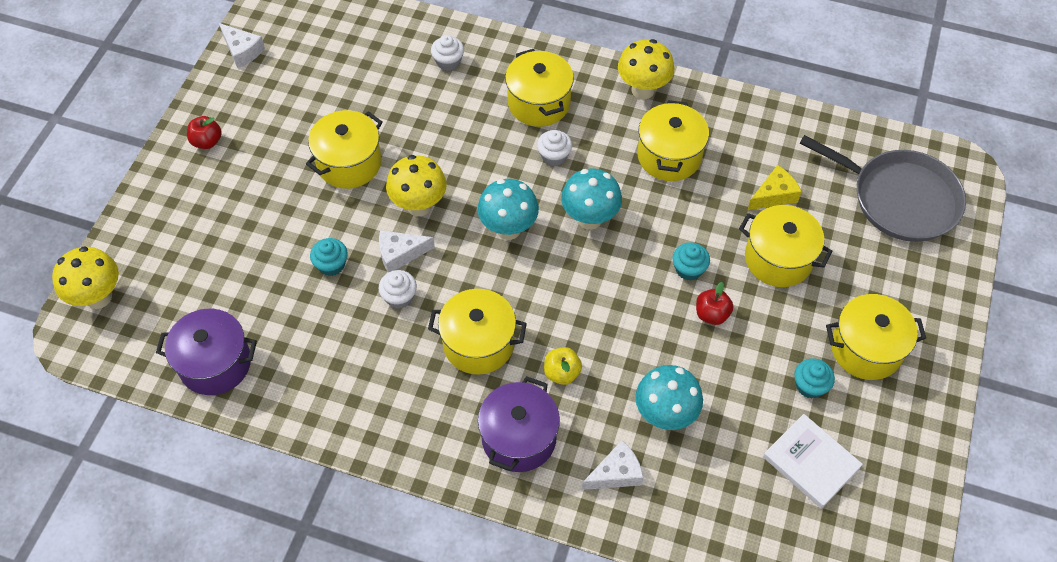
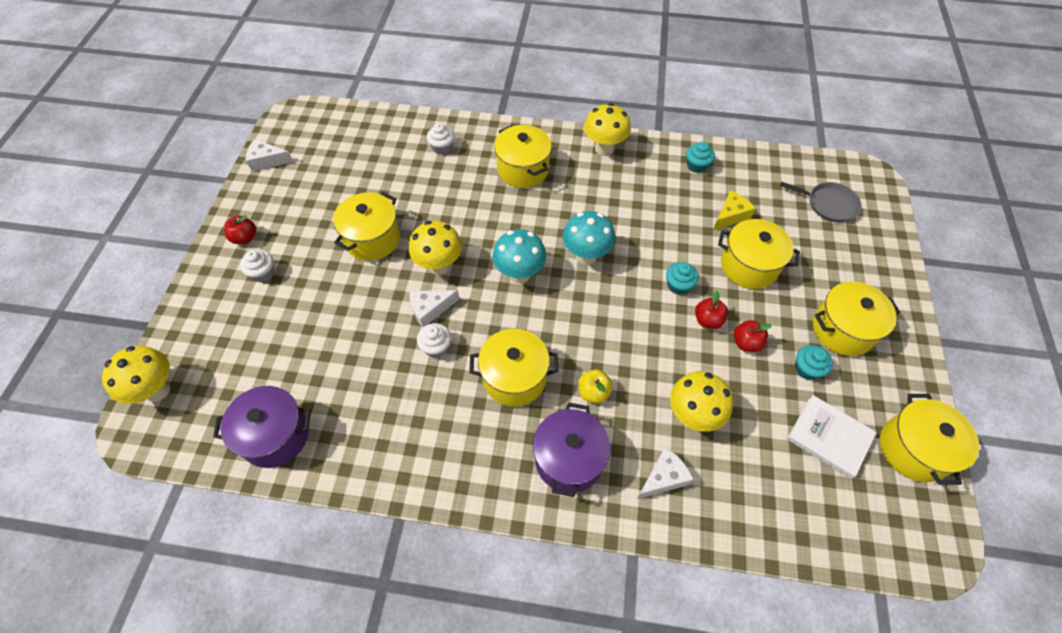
camera: 10 degrees left, 0 degrees up
(242, 51) = (267, 161): white cheese -> white cheese turned 150 degrees clockwise
(331, 265) = (370, 328): turquoise cupcake -> turquoise cupcake (697, 166)
(554, 156) = (545, 209): white cupcake -> white cupcake (263, 273)
(665, 415) = (692, 415): turquoise mushroom -> yellow mushroom
(669, 156) = (638, 196): yellow pot -> yellow pot (913, 449)
(748, 346) = (746, 343): none -> red apple
(899, 198) = (829, 204): grey pan -> grey pan, size x0.57

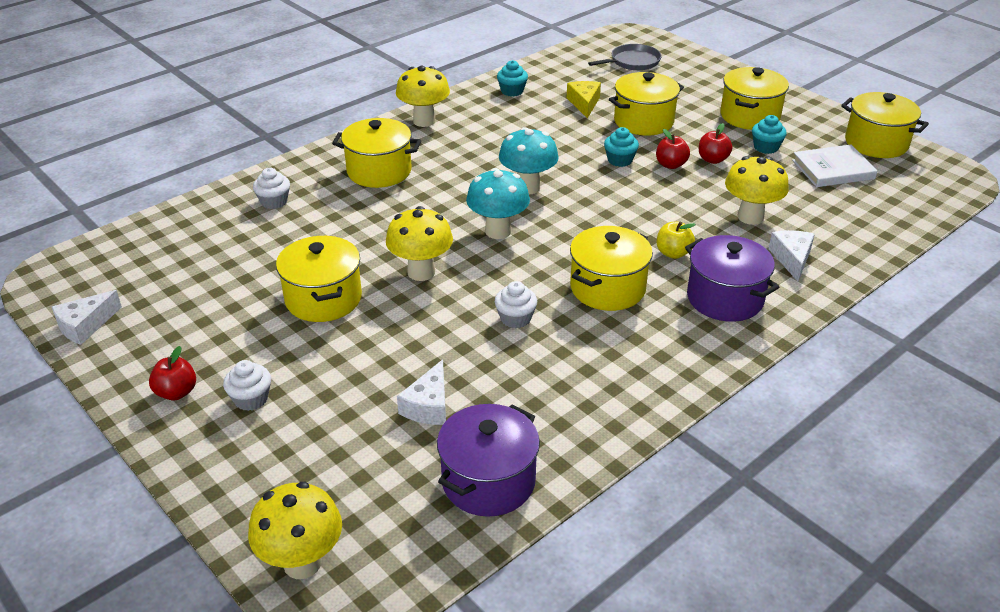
camera: 50 degrees left, 20 degrees down
(430, 309) = (466, 302): white cheese -> white cheese (428, 406)

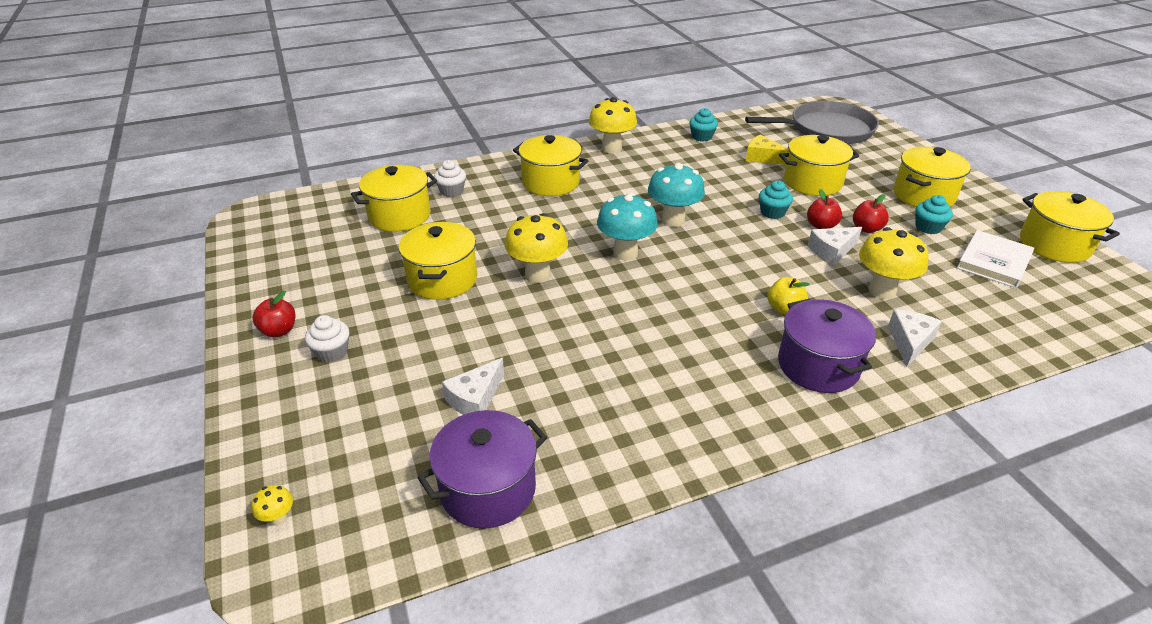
camera: 20 degrees right, 0 degrees up
(85, 325) = (249, 259): white cheese -> white cheese (831, 251)
(302, 563) = (278, 518): yellow mushroom -> yellow mushroom, size x0.44
(515, 318) = (599, 336): white cupcake -> none
(584, 103) = (763, 158): yellow cheese -> yellow cheese turned 75 degrees counterclockwise
(607, 288) = (702, 328): yellow pot -> yellow pot (399, 216)
(632, 62) = (826, 129): grey pan -> grey pan, size x1.76
(833, 169) = (994, 262): white book -> white book turned 60 degrees counterclockwise

